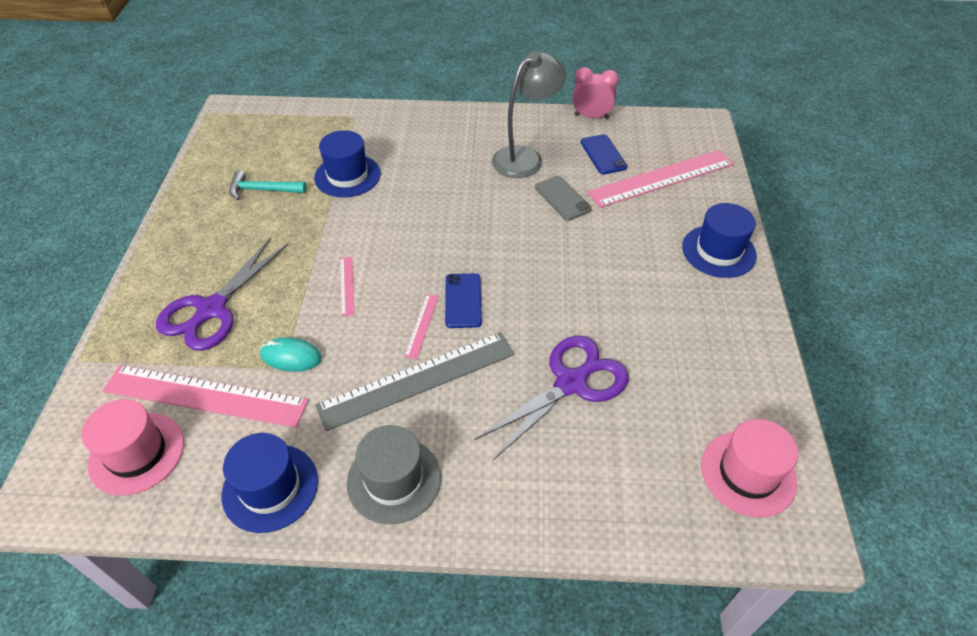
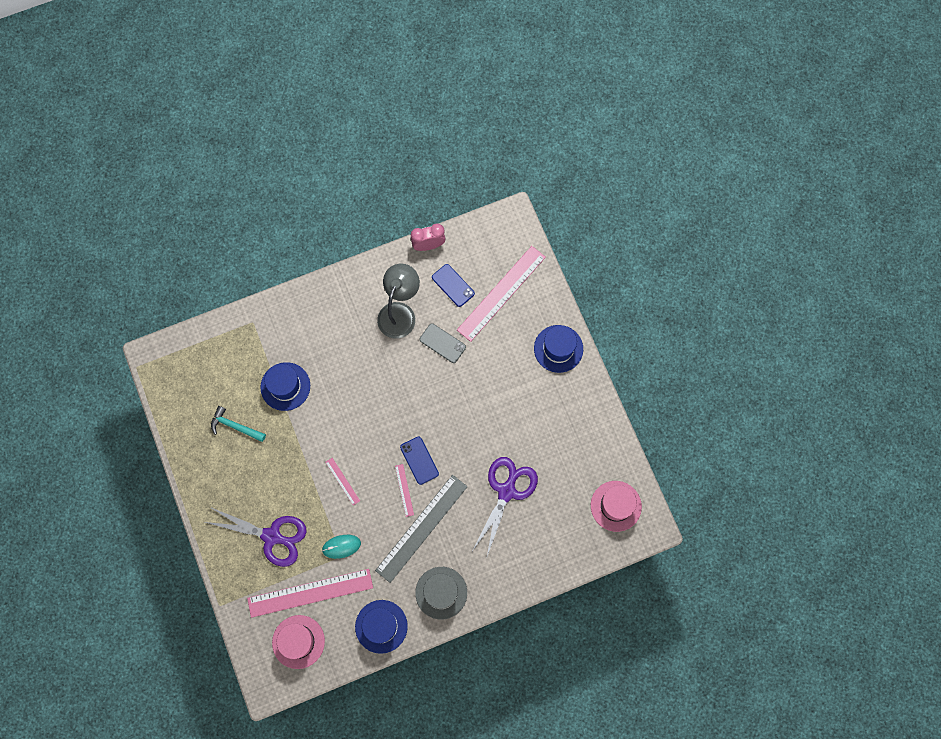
camera: 25 degrees left, 25 degrees up
(212, 309) = (271, 536): purple scissors -> purple scissors turned 75 degrees counterclockwise
(263, 190) = (235, 426): turquoise hammer -> turquoise hammer turned 45 degrees clockwise

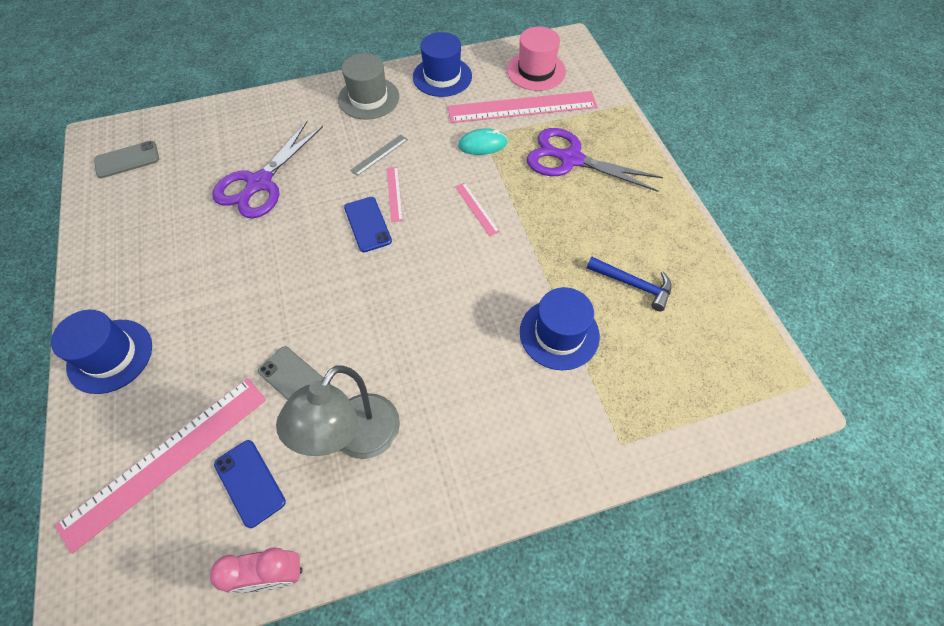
camera: 175 degrees left, 15 degrees down
(235, 426) = (633, 285): turquoise hammer -> blue hammer
(421, 528) = (379, 155): grey ruler -> grey ruler, size x0.43
(616, 506) = (127, 160): pink hat -> grey phone

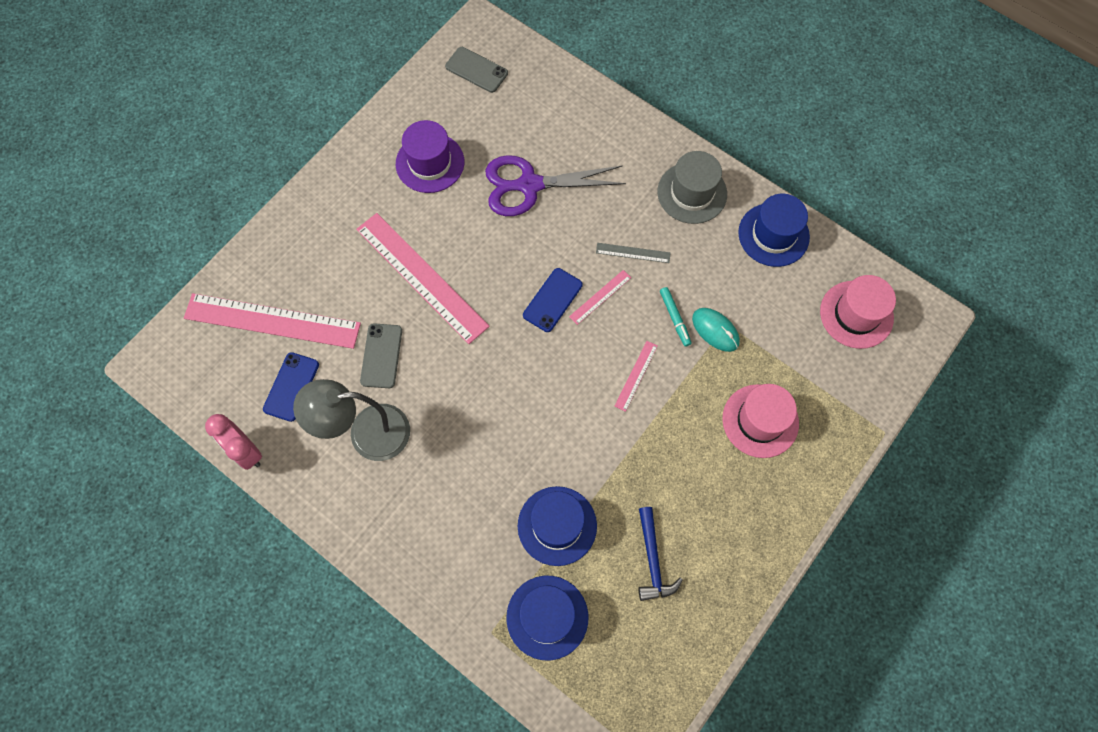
camera: 55 degrees right, 10 degrees up
(110, 356) = (315, 218): blue hat -> blue hat (547, 617)
(165, 236) = (430, 163): none -> purple hat
(452, 161) = (675, 318): none -> turquoise marker
(522, 107) = (793, 334): pink ruler -> pink ruler (422, 277)
(571, 159) = (760, 421): purple scissors -> pink hat

